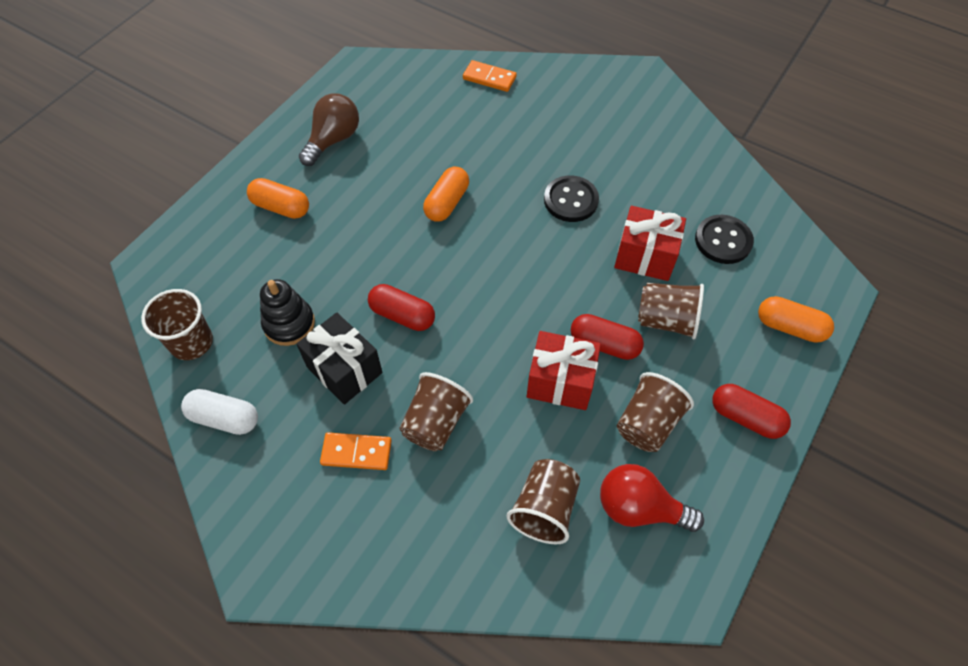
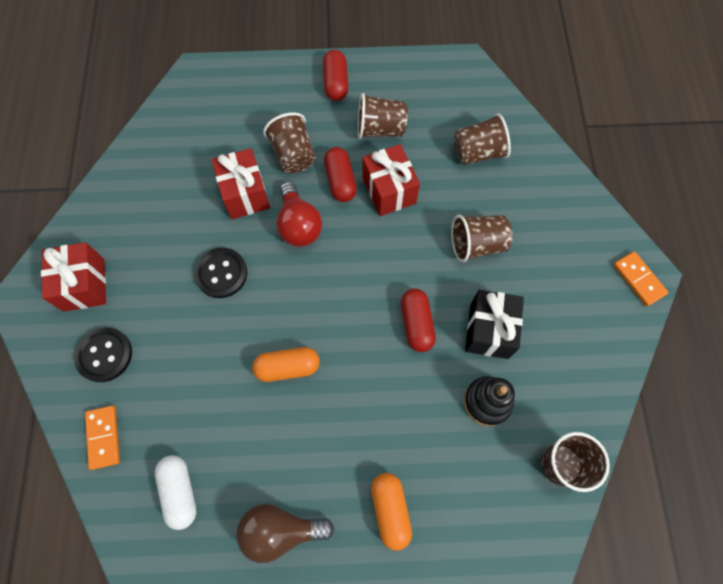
camera: 125 degrees left, 10 degrees up
(224, 418) = (588, 383): white capsule -> white capsule (180, 492)
(356, 452) = (535, 277): orange domino -> orange domino (638, 279)
(630, 112) = (84, 284): none -> red gift
(639, 508) = (437, 108): red light bulb -> red light bulb (298, 225)
(723, 241) = (195, 153): black button -> black button (104, 355)
(790, 327) = (248, 87): orange capsule -> none

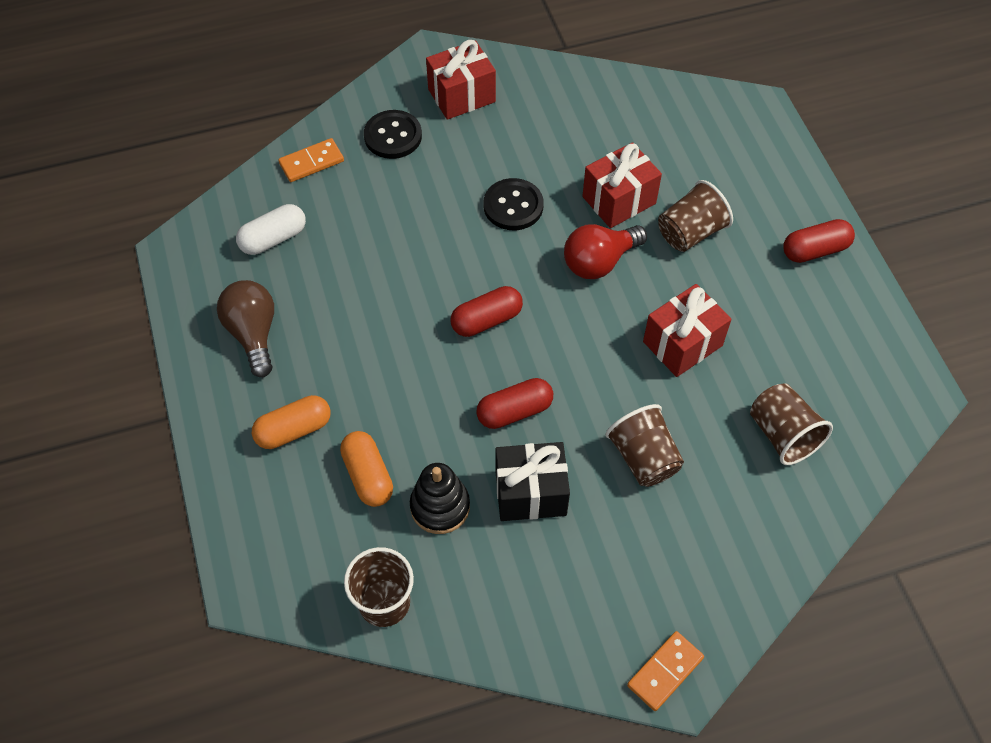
camera: 75 degrees right, 10 degrees down
(287, 367) = (424, 296): orange capsule -> orange capsule (368, 476)
(340, 181) = (675, 289): red capsule -> red capsule (486, 320)
(380, 129) = (768, 314): brown cup -> none

